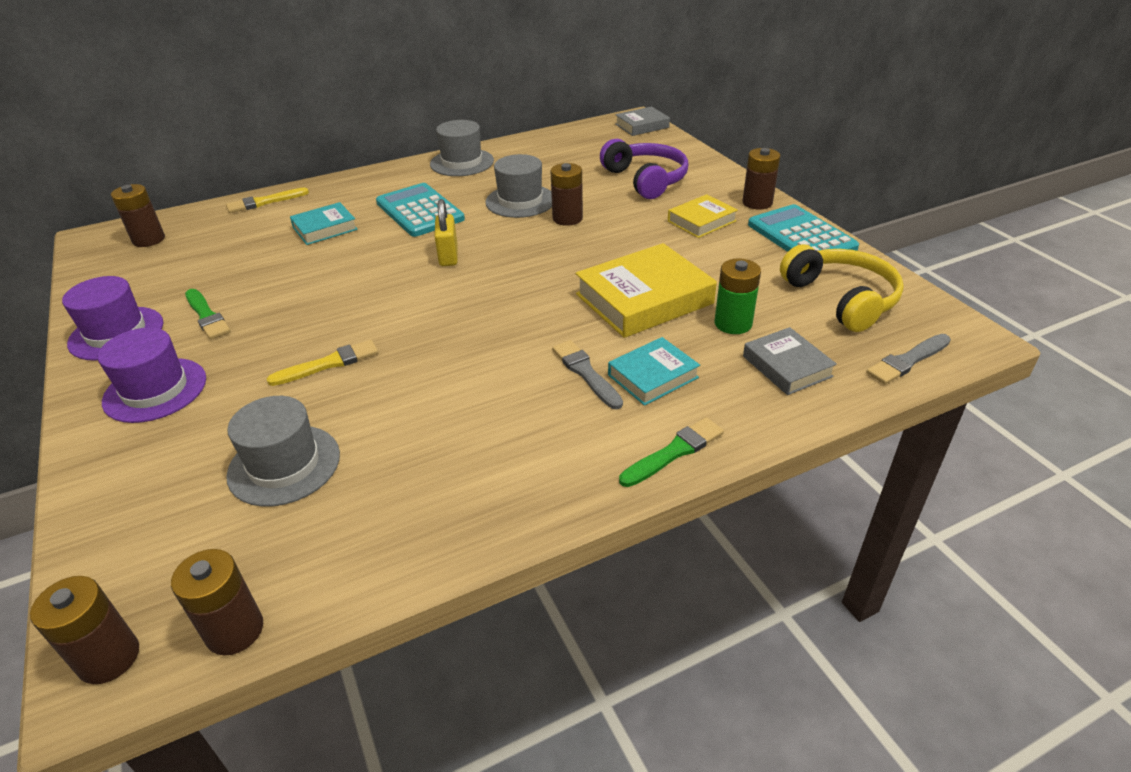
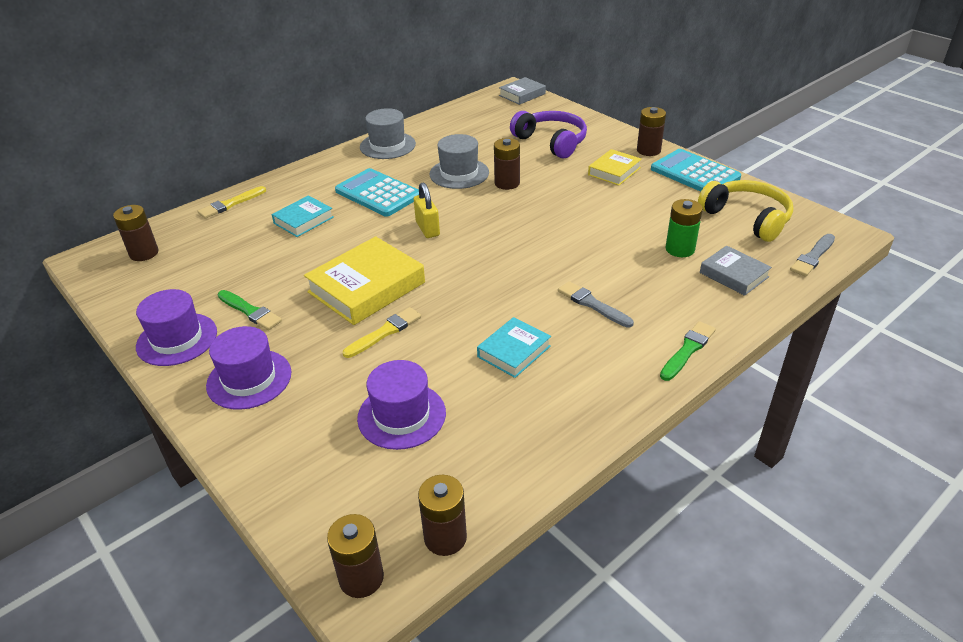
camera: 15 degrees left, 0 degrees up
(284, 465) = (401, 415): grey hat -> purple hat
(644, 299) = (604, 240): yellow book -> yellow book (366, 287)
(653, 376) = (643, 298): turquoise book -> turquoise book (514, 351)

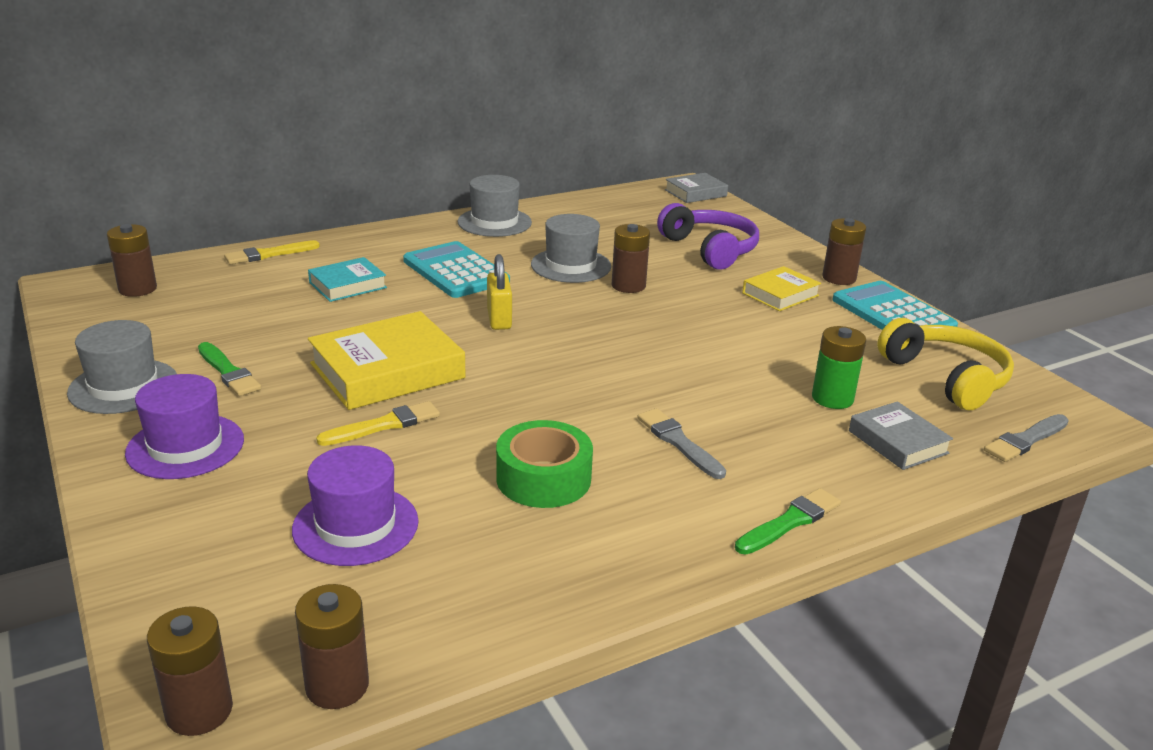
camera: 10 degrees right, 10 degrees down
(177, 339) = (123, 386): purple hat -> grey hat
(514, 351) = (543, 478): turquoise book -> green tape

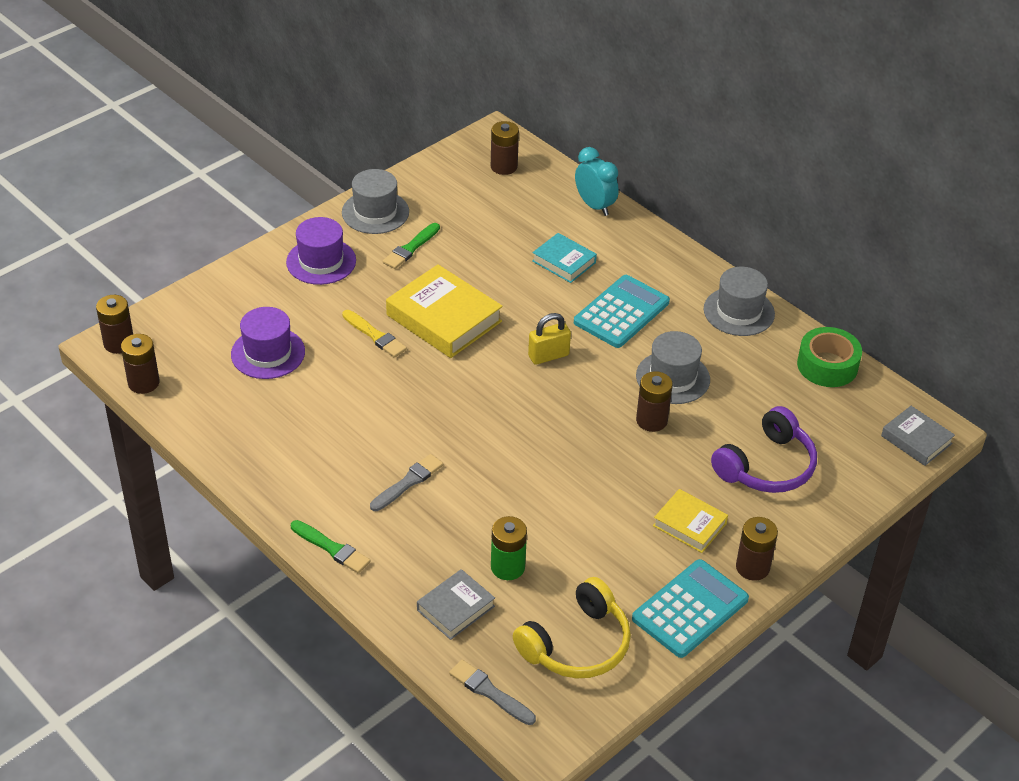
camera: 75 degrees right, 15 degrees up
(269, 254) = (595, 206): yellow brush -> turquoise clock
(543, 478) = (341, 422): green tape -> green tape (827, 365)

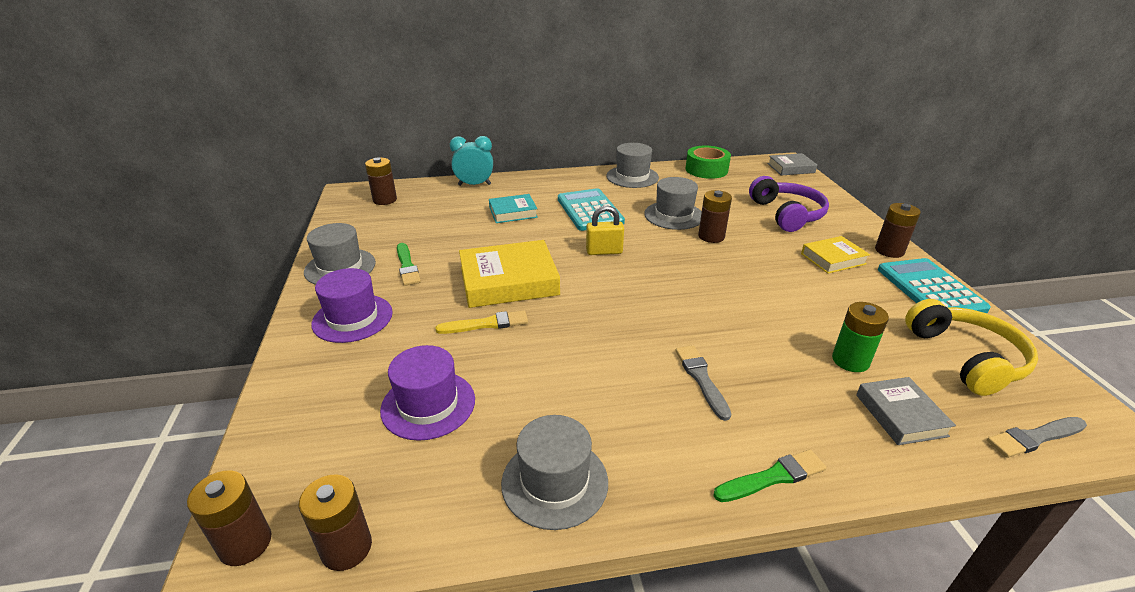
camera: 55 degrees left, 10 degrees down
(249, 445) = (554, 482): none -> grey hat
(548, 356) = (604, 251): yellow padlock -> yellow padlock turned 75 degrees clockwise

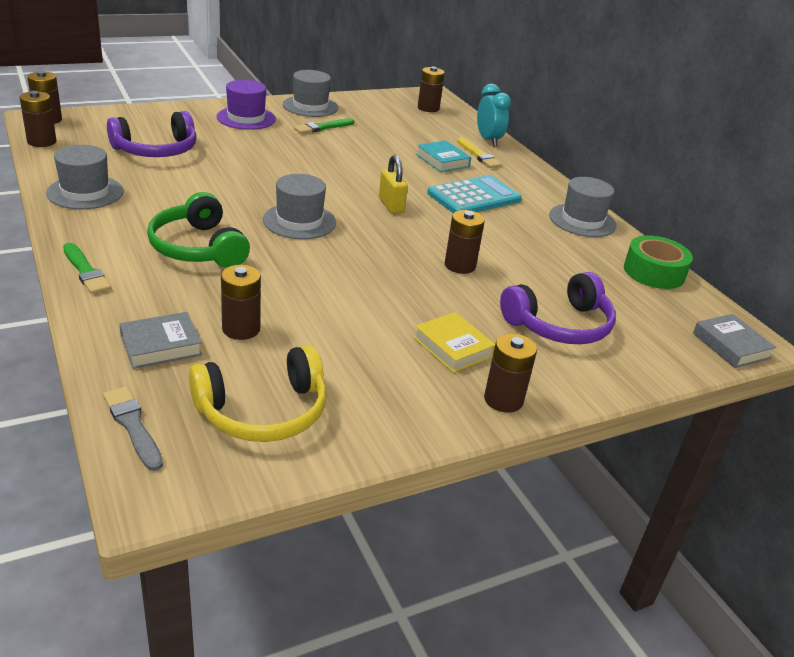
camera: 70 degrees right, 0 degrees up
(428, 404) = (156, 150): purple hat -> purple headphones
(486, 324) = (252, 161): yellow brush -> yellow brush (478, 155)
(509, 281) = (318, 166): yellow book -> none
(673, 215) = (497, 244): grey hat -> grey hat (299, 221)
(701, 379) = (198, 248): grey brush -> green headphones
(850, 360) = (241, 329): green battery -> brown battery
(929, 289) = (411, 416): turquoise calculator -> none

